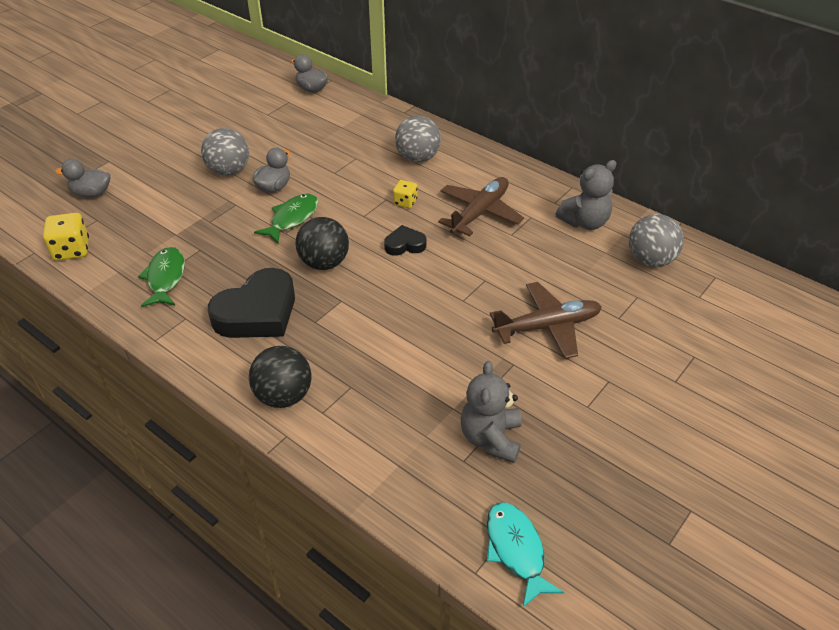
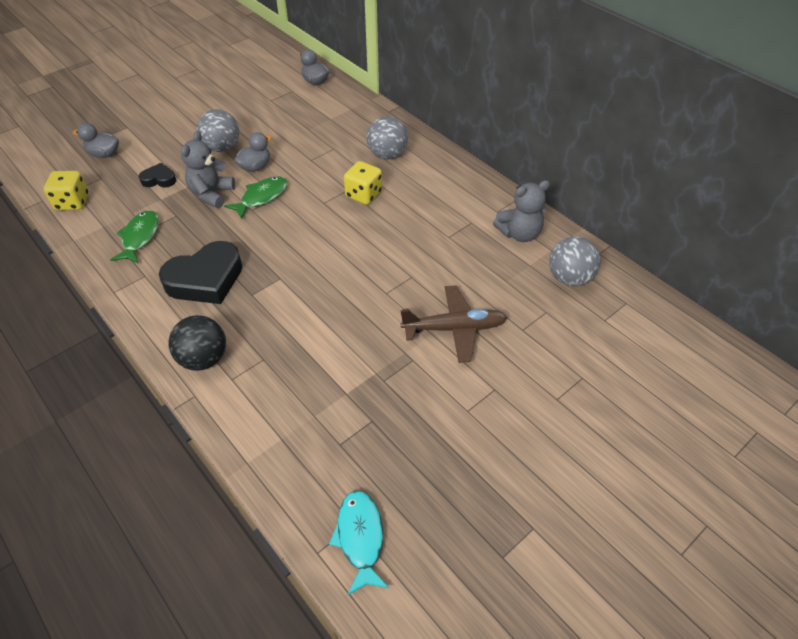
camera: 10 degrees right, 5 degrees up
(324, 263) = (276, 241): black ball -> none
(405, 202) = (363, 194): yellow dice -> yellow dice, size x1.62
(405, 245) = (351, 234): black heart -> black heart (159, 179)
(479, 213) = (426, 212): brown plane -> none
(491, 438) = (370, 427): grey teddy bear -> grey teddy bear (211, 194)

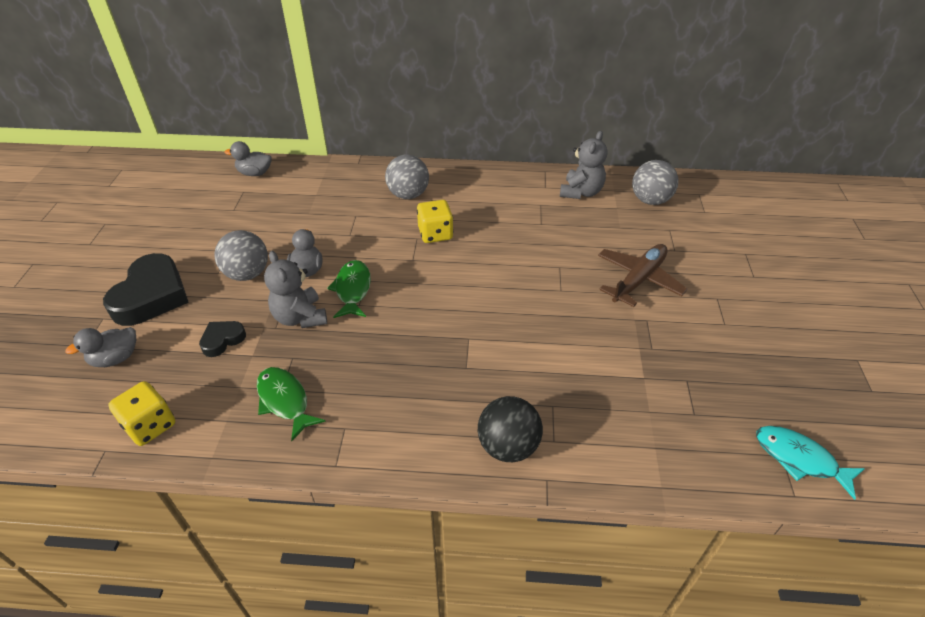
camera: 45 degrees left, 5 degrees down
(205, 279) = (408, 386): black heart -> black heart (152, 296)

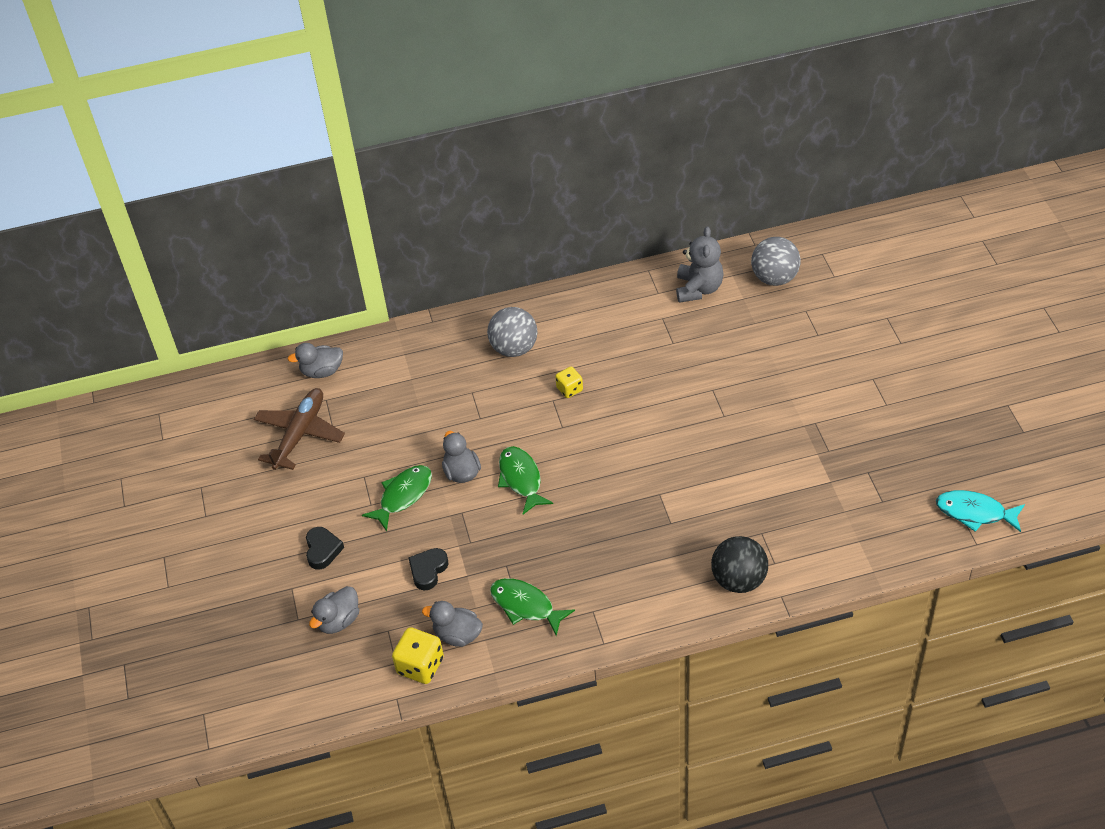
camera: 15 degrees left, 5 degrees up
(152, 296) = (322, 550): black heart -> black heart, size x0.50
(205, 407) = (457, 635): none -> grey duck
(247, 274) = (403, 496): grey ball -> green fish
(300, 317) = (488, 524): grey teddy bear -> none
(435, 234) = (569, 389): yellow dice -> yellow dice, size x0.62
(638, 280) = (793, 381): brown plane -> brown plane (300, 434)

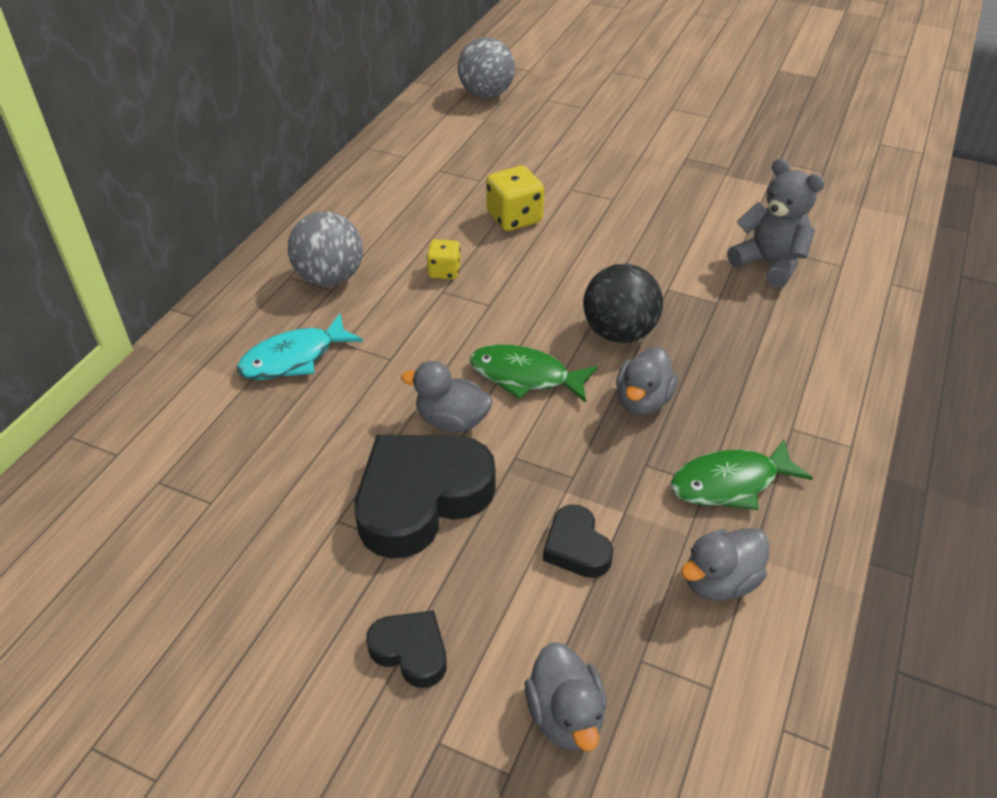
camera: 55 degrees left, 5 degrees down
(300, 434) = (173, 547): brown plane -> none
(322, 371) = (108, 457): grey duck -> grey duck (642, 401)
(403, 496) = (421, 498): green fish -> black heart
(420, 666) = (742, 659): yellow dice -> yellow dice (514, 218)
(698, 289) = (436, 134): grey teddy bear -> grey teddy bear (769, 264)
(739, 580) = (844, 298): black ball -> black ball (619, 332)
(975, 512) = (885, 136): turquoise fish -> turquoise fish (294, 358)

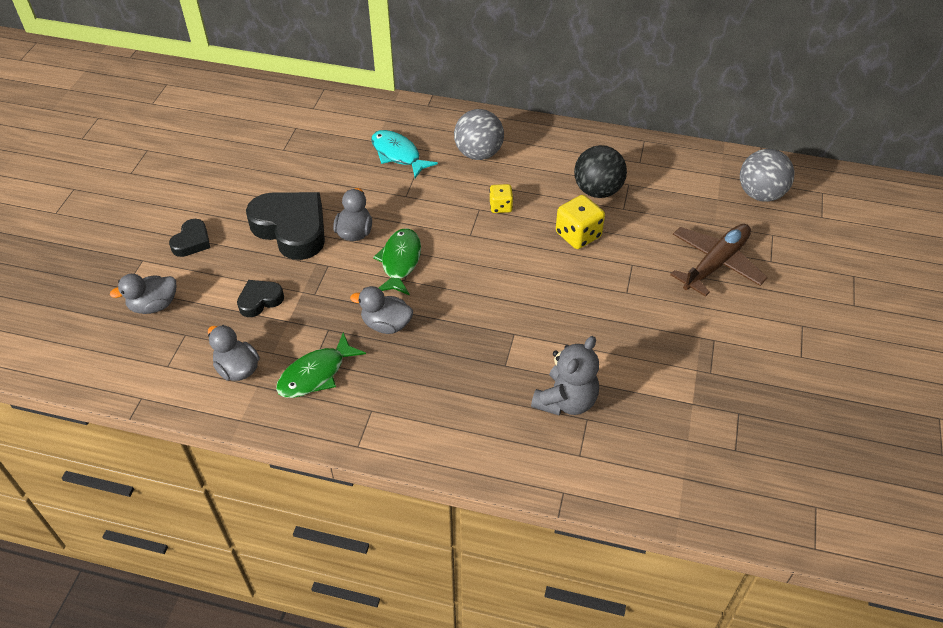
camera: 80 degrees right, 5 degrees up
(581, 138) = (715, 264): none -> brown plane
(619, 332) = (455, 307): black ball -> black ball (597, 190)
(730, 483) = (316, 374): green fish -> green fish turned 105 degrees counterclockwise

